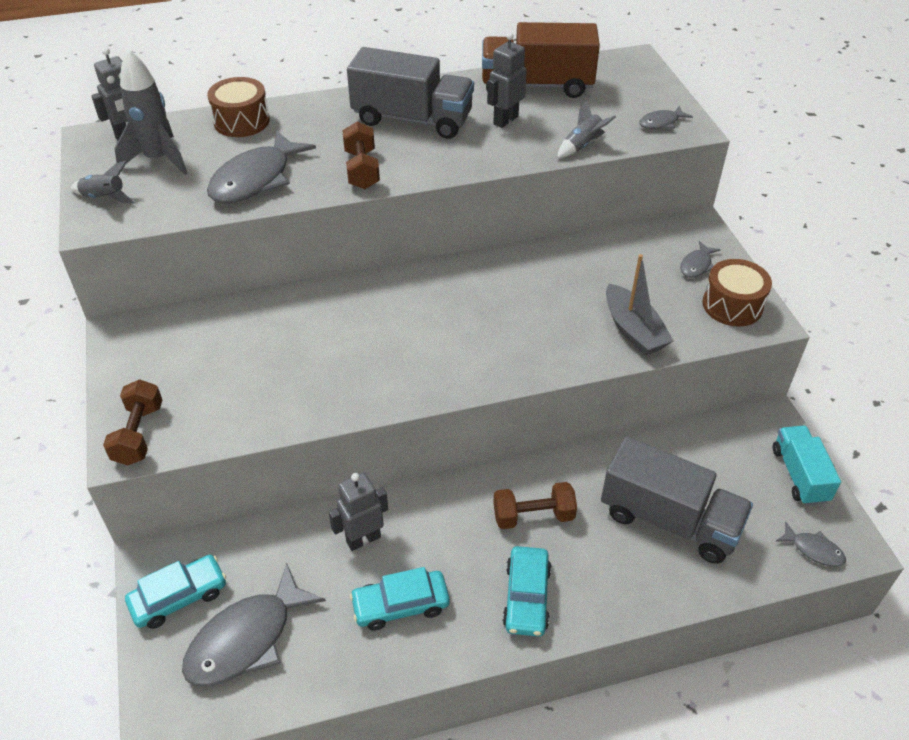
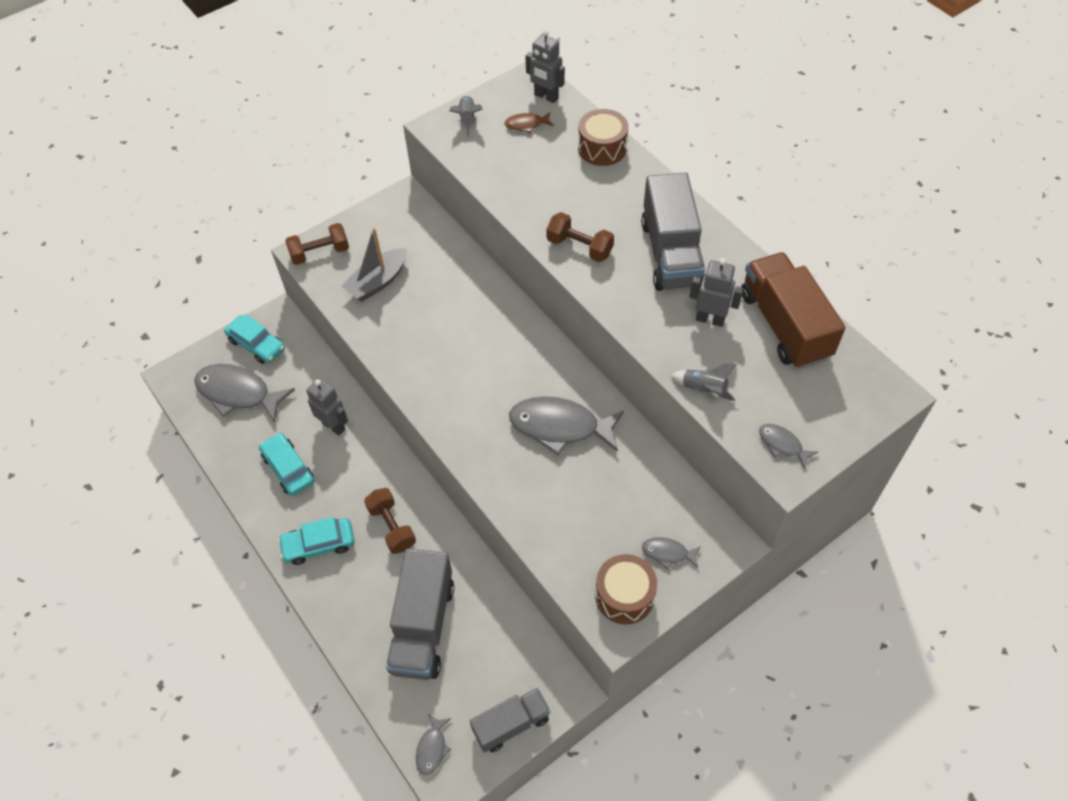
camera: 70 degrees right, 10 degrees up
(158, 159) = (526, 124): grey rocket -> brown fish
(256, 179) = (532, 189): grey fish -> grey fish (560, 427)
(362, 170) = (579, 247): brown dumbbell -> brown dumbbell turned 60 degrees clockwise
(633, 330) = (553, 521): grey boat -> grey boat (378, 282)
(799, 475) = (511, 724): turquoise truck -> grey truck

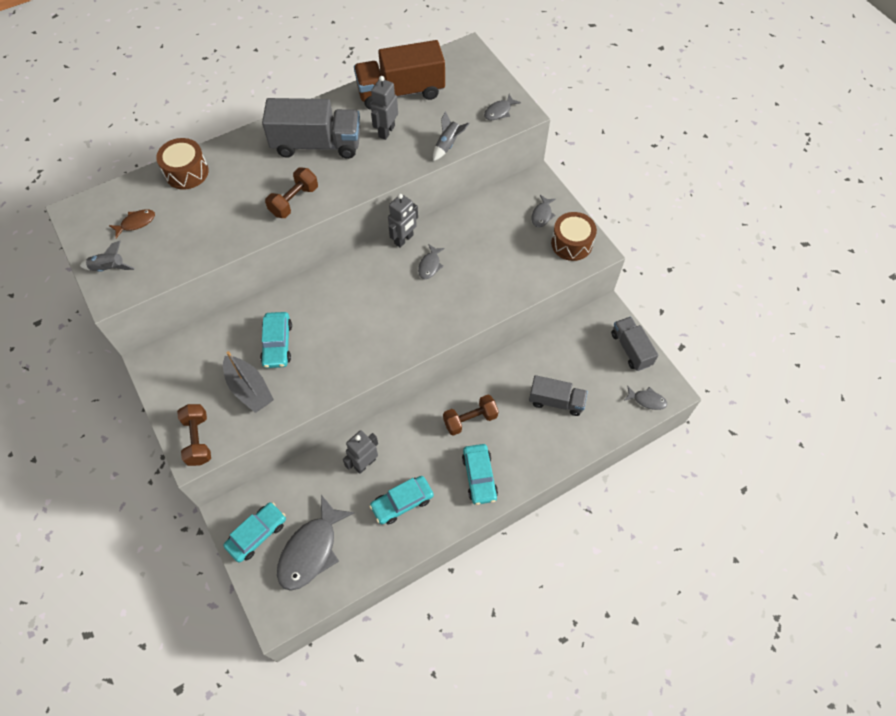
camera: 85 degrees left, 5 degrees up
(423, 626) = (556, 401): grey truck -> grey truck, size x0.62
(434, 295) = (277, 344): none -> turquoise car
(526, 124) = (136, 223): brown fish -> brown fish turned 120 degrees counterclockwise
(546, 96) = (105, 205): grey robot -> grey robot (404, 239)
(560, 427) = (430, 265): grey fish -> grey fish, size x0.48

